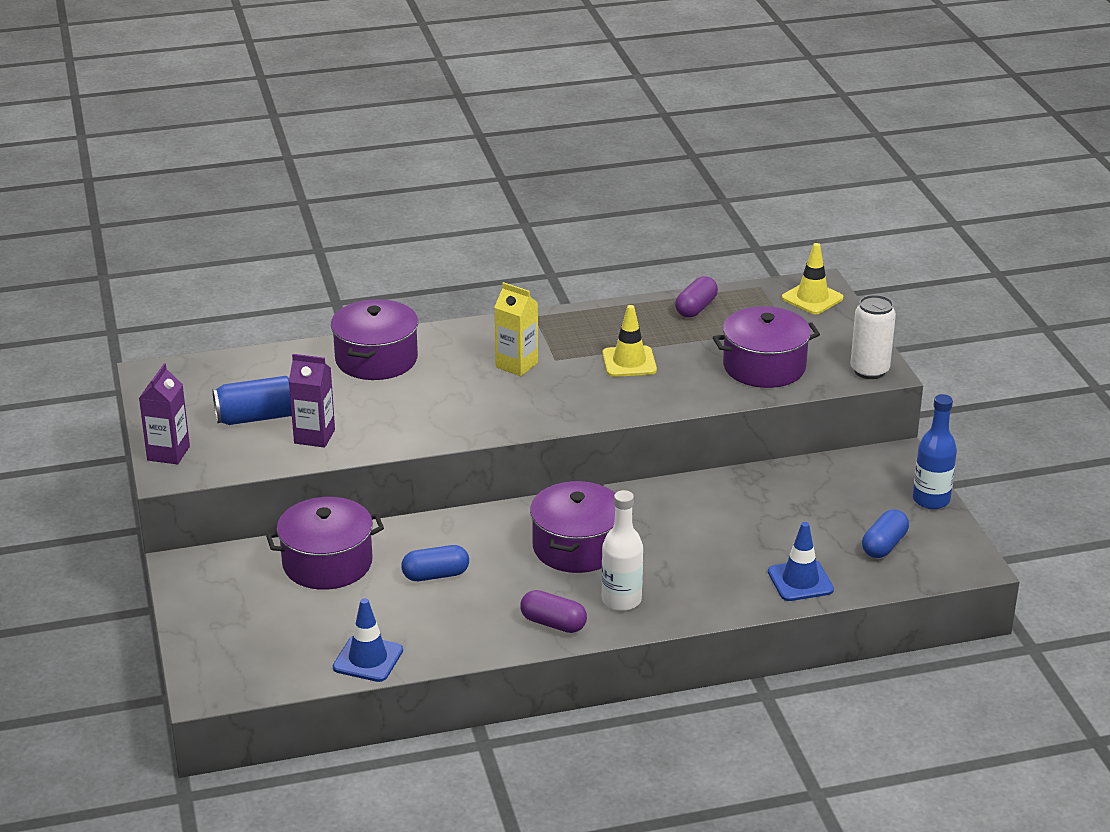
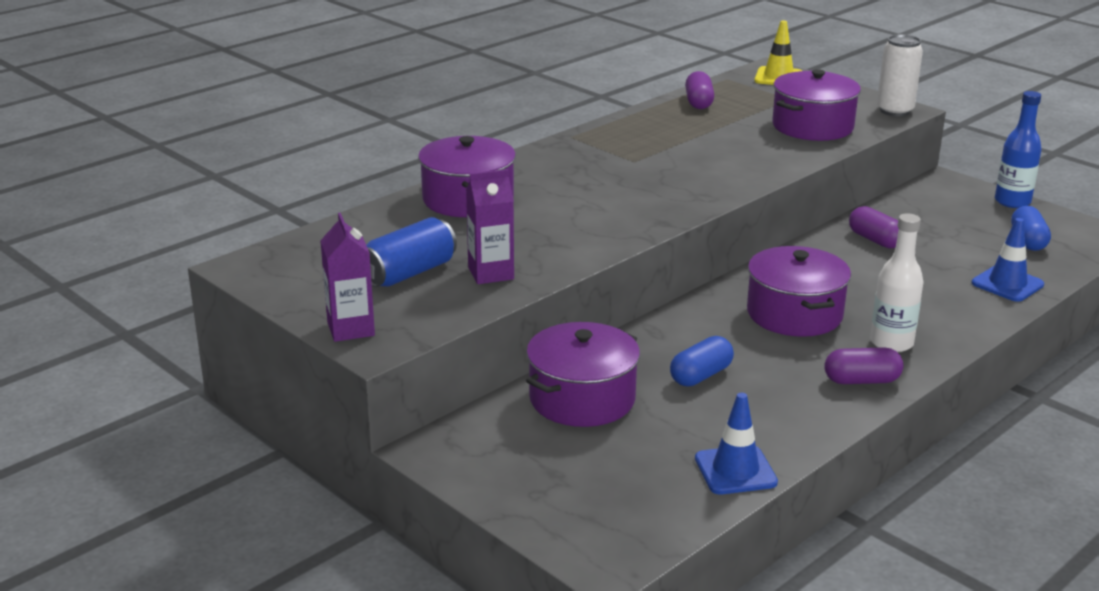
camera: 30 degrees left, 5 degrees down
(516, 365) = (606, 173): yellow carton -> none
(629, 362) = (700, 148): yellow traffic cone -> none
(741, 499) = (875, 240): none -> purple capsule

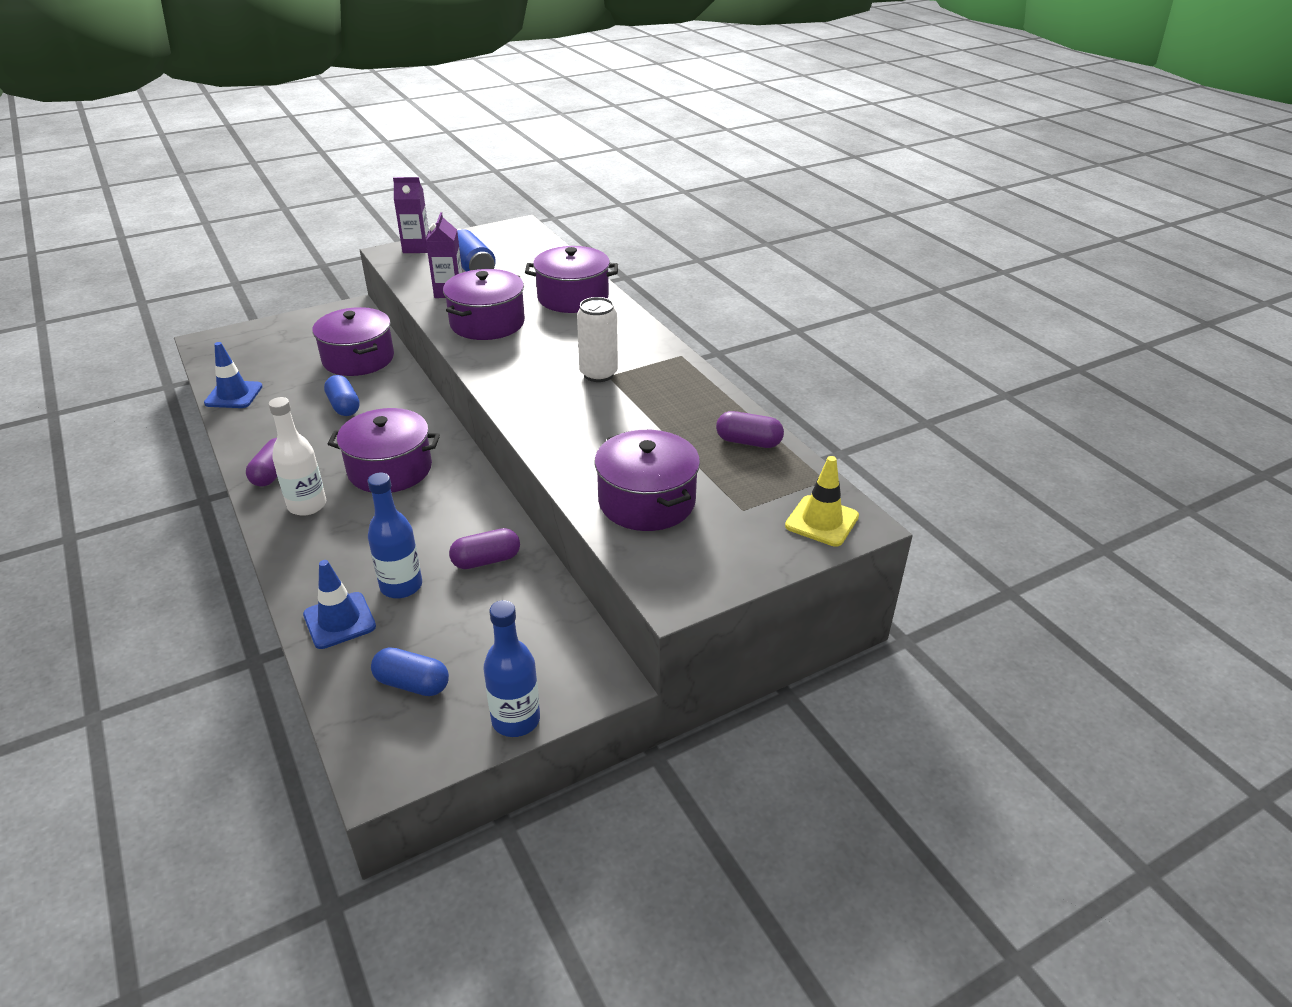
camera: 105 degrees right, 10 degrees up
(562, 234) = (487, 323): none -> purple pot
(894, 111) = (671, 585): white can -> white can (598, 374)
(942, 268) = (401, 586): none -> blue bottle

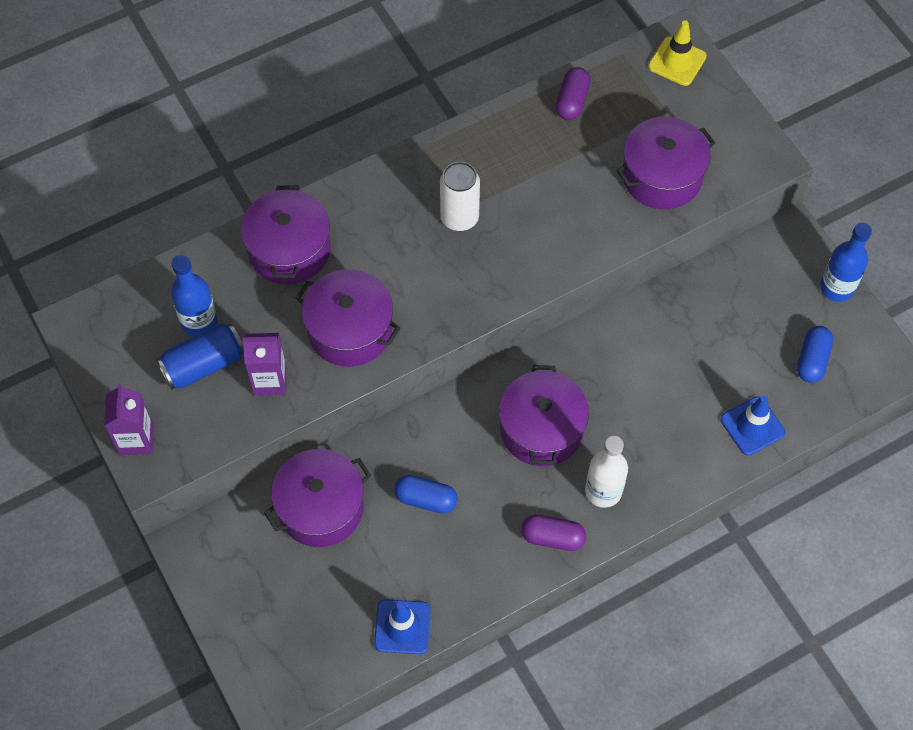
camera: 90 degrees left, 25 degrees up
(344, 406) = (426, 499): blue capsule -> blue capsule turned 45 degrees clockwise
(401, 586) = (707, 387): blue bottle -> blue bottle (199, 322)
(486, 560) = (670, 327): purple capsule -> none

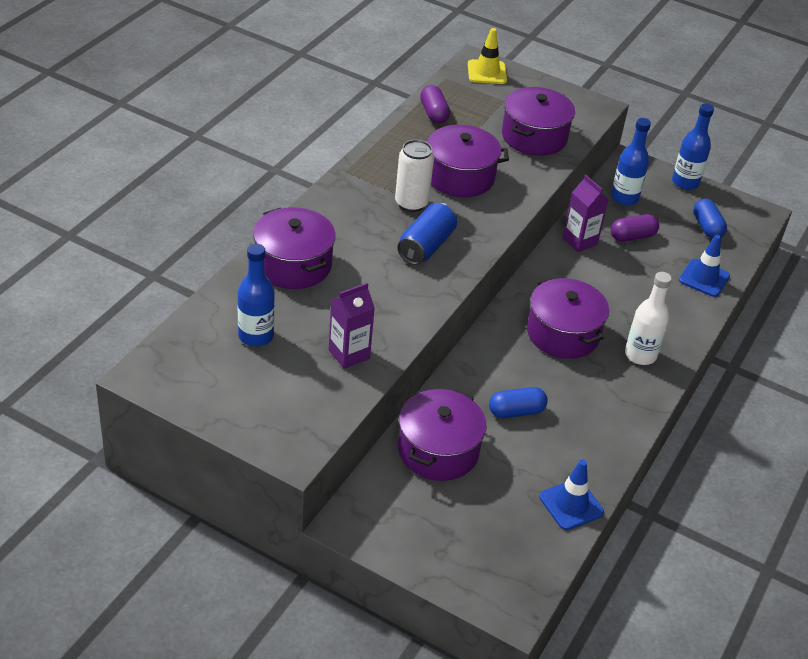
camera: 35 degrees left, 20 degrees down
(136, 440) = (266, 436): purple carton -> purple carton (579, 241)
(204, 365) = (283, 363): blue can -> blue can (426, 246)
(350, 330) = (386, 299): purple pot -> purple pot (460, 177)
(552, 537) = (630, 398): purple capsule -> purple capsule (632, 236)
(746, 281) = (624, 198): none -> blue bottle

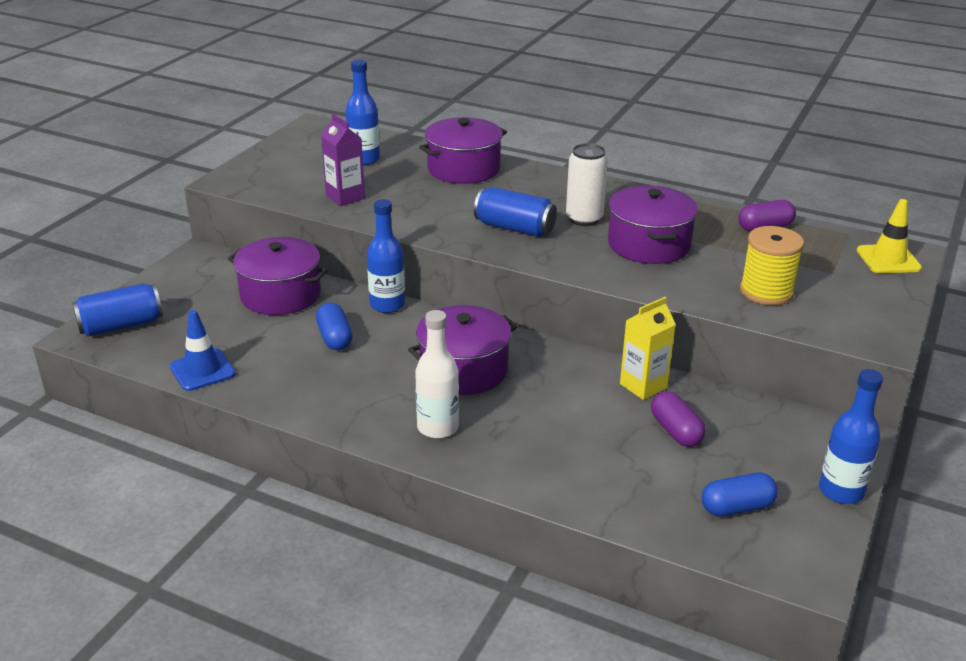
camera: 90 degrees right, 10 degrees down
(494, 577) = (121, 326): none -> blue can
(534, 136) = (766, 292): purple pot -> yellow spool
(579, 241) = (643, 386): purple carton -> yellow carton
(624, 198) = (762, 427): blue bottle -> blue bottle (387, 305)
(704, 278) = (612, 495): blue traffic cone -> none

